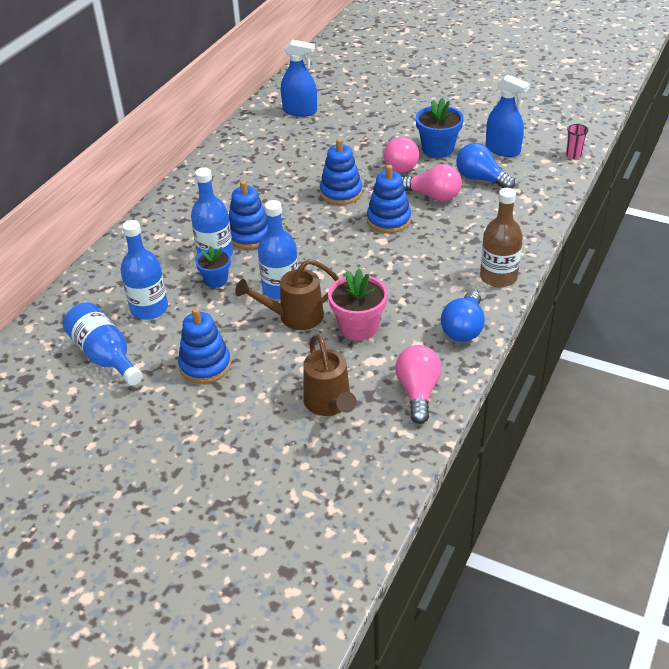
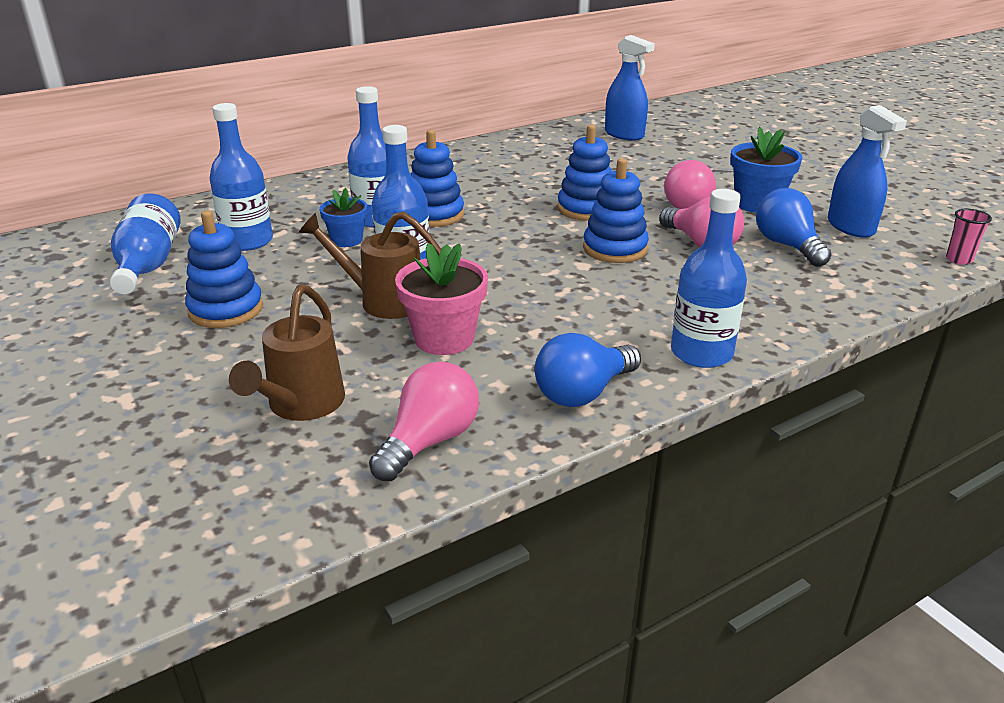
camera: 30 degrees right, 10 degrees down
(498, 277) = (701, 353): brown bottle -> blue bottle

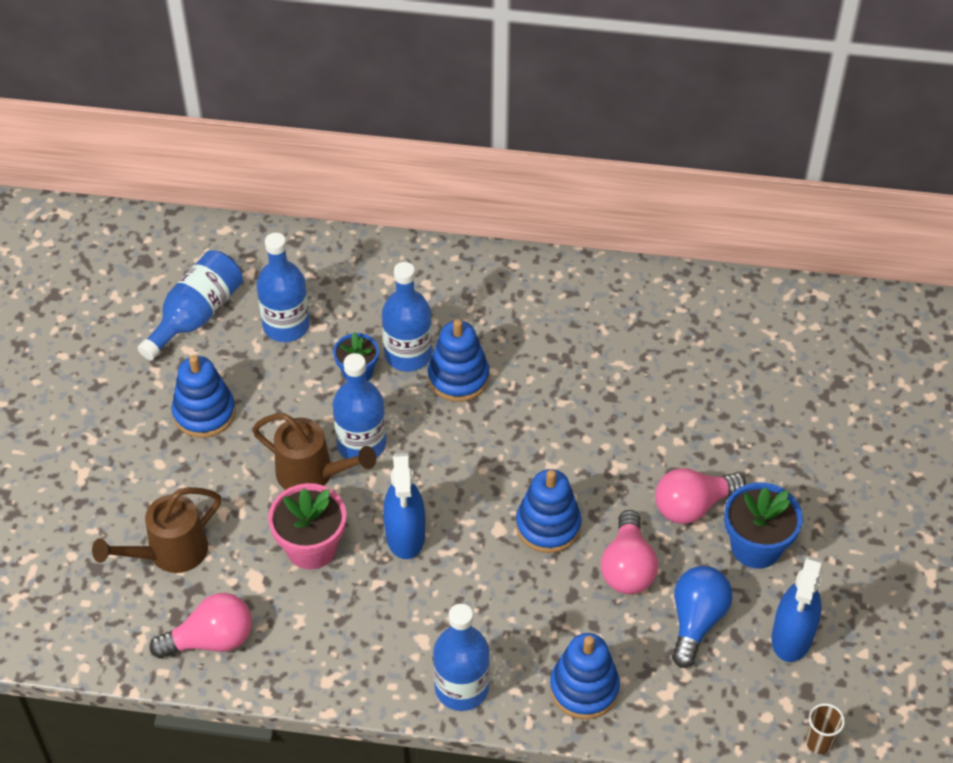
camera: 40 degrees right, 20 degrees up
(383, 301) = (312, 474): brown watering can -> brown watering can turned 150 degrees clockwise
(583, 393) = (341, 666): blue light bulb -> none
(586, 209) = (592, 452): blue stacking toy -> blue stacking toy (584, 688)
(624, 134) = (786, 342): blue spray bottle -> blue spray bottle (405, 535)
(959, 259) = (819, 742): pink cup -> brown cup

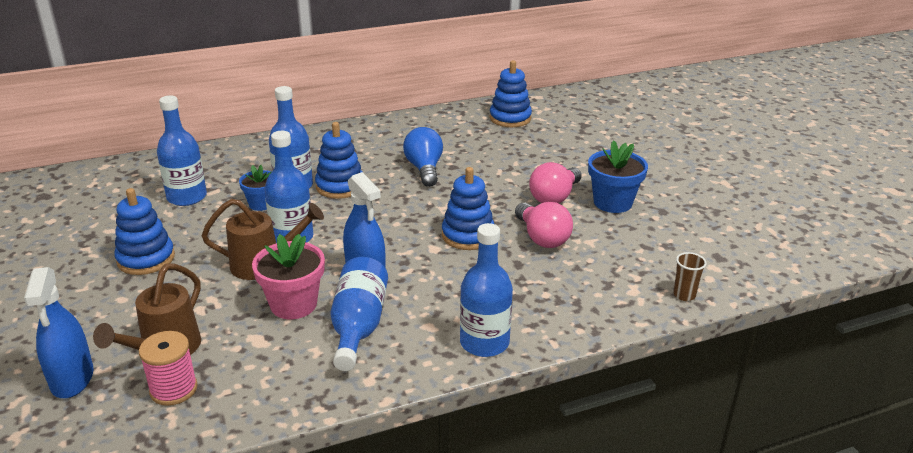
camera: 30 degrees left, 20 degrees down
(156, 607) = (173, 389): none -> pink spool
(196, 316) = (106, 211): blue bottle -> blue bottle (358, 326)
(211, 640) = (242, 392): pink light bulb -> none
(584, 688) = (575, 309): blue stacking toy -> blue stacking toy (510, 118)
(696, 621) = (613, 248): blue light bulb -> blue light bulb (424, 169)
(792, 636) = (680, 235): blue spray bottle -> blue spray bottle (72, 379)
(819, 742) = (755, 278): brown cup -> brown cup (684, 295)

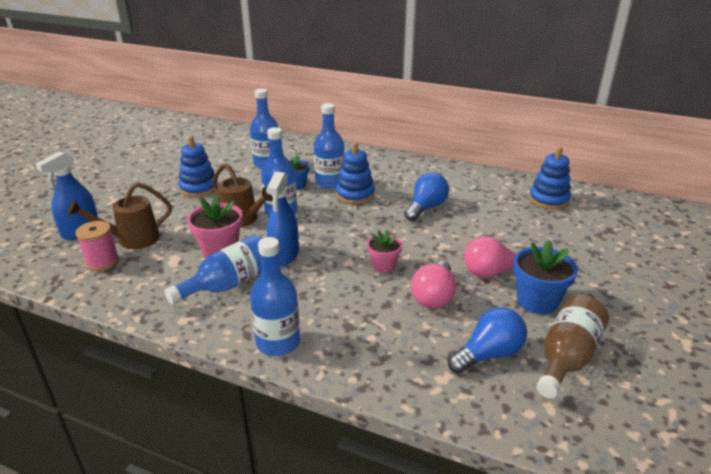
camera: 45 degrees right, 0 degrees up
(468, 235) = (383, 266): blue stacking toy -> pink flower pot
(636, 257) = (488, 354): none -> blue light bulb
(681, 231) = (566, 358): none -> brown bottle
(684, 295) = (481, 411): brown cup -> none

